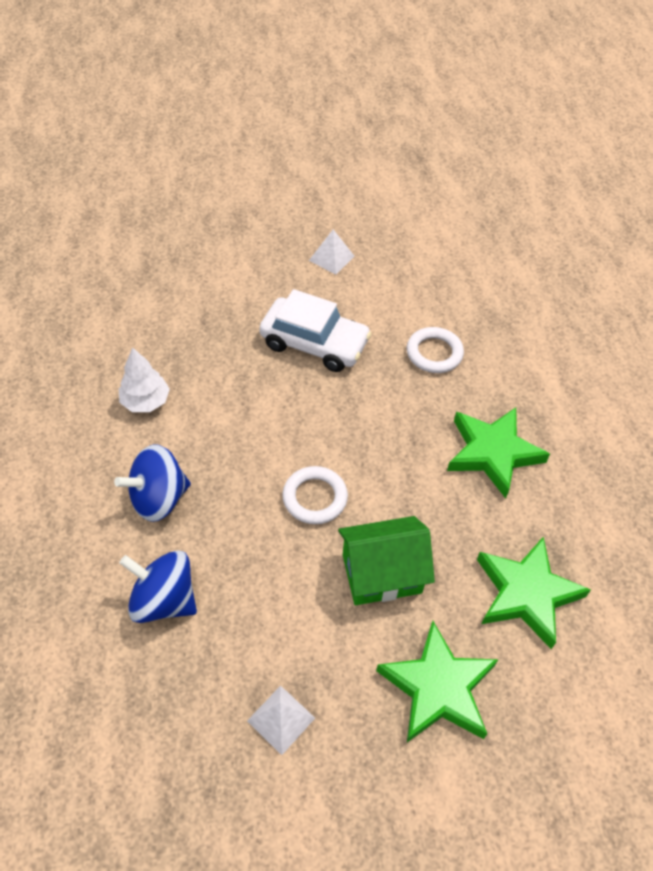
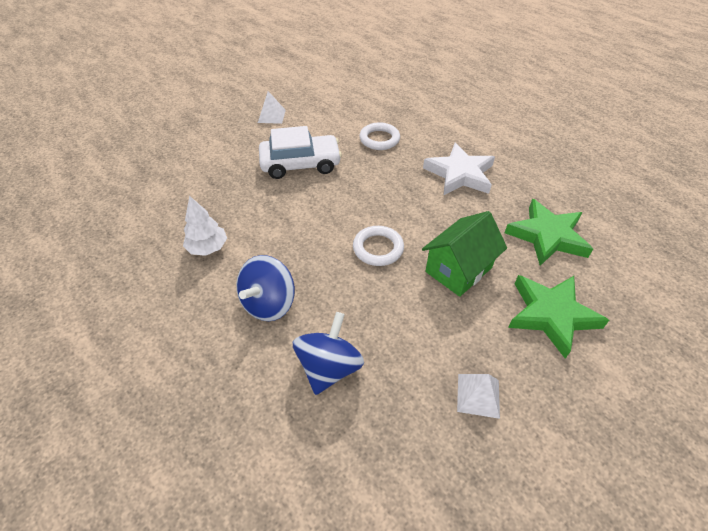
camera: 30 degrees left, 5 degrees down
(164, 600) = (329, 367): blue spinning top -> blue spinning top turned 120 degrees clockwise
(493, 453) = (460, 174): green star -> white star

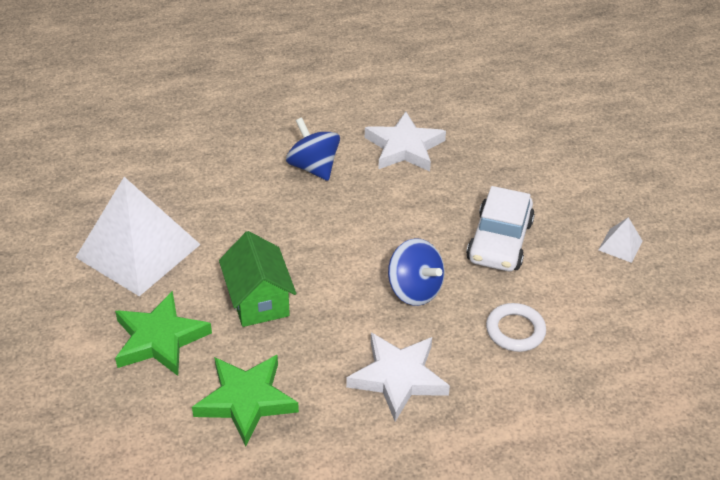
camera: 115 degrees right, 5 degrees down
(208, 248) = (404, 147): white tree -> white star
(329, 367) = (228, 181): blue spinning top -> blue spinning top (414, 290)
(378, 248) = (327, 254): white ring -> none
(478, 395) = (138, 251): white pyramid -> white pyramid, size x2.47

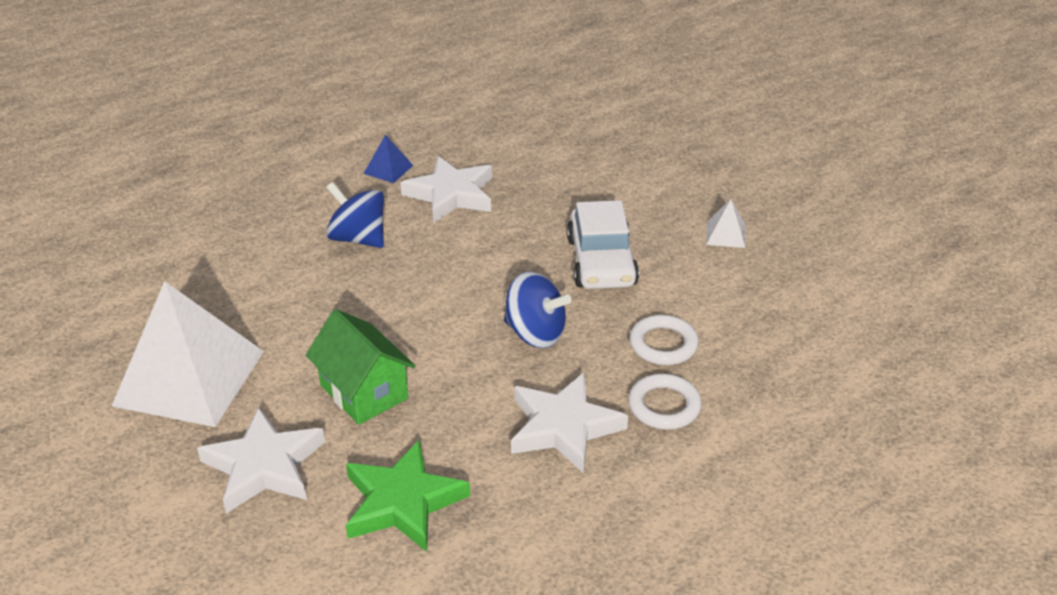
camera: 20 degrees left, 5 degrees down
(159, 339) = (264, 466): green star -> white star
(364, 111) = (388, 169): none -> blue pyramid
(488, 385) = (664, 406): none -> white ring

